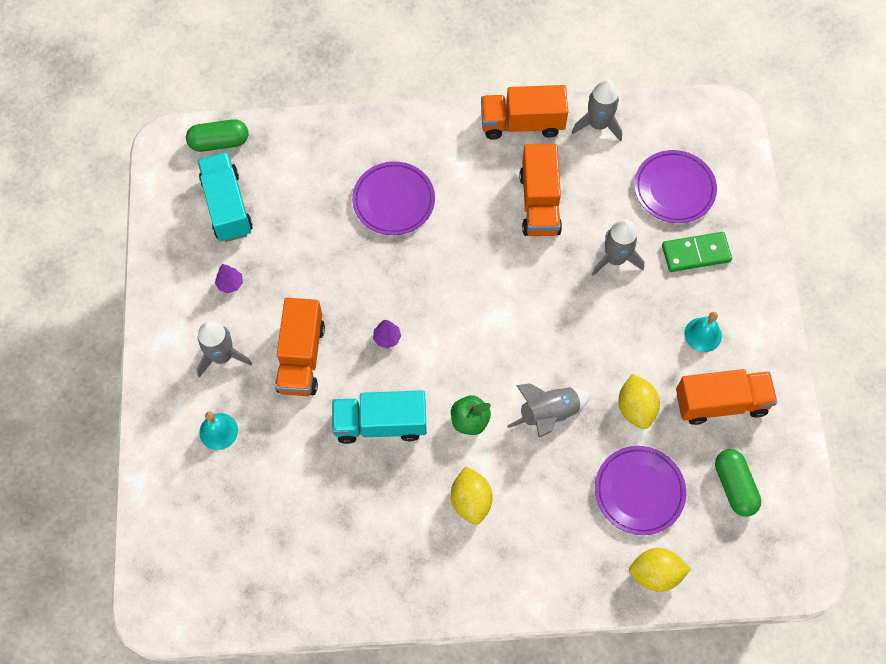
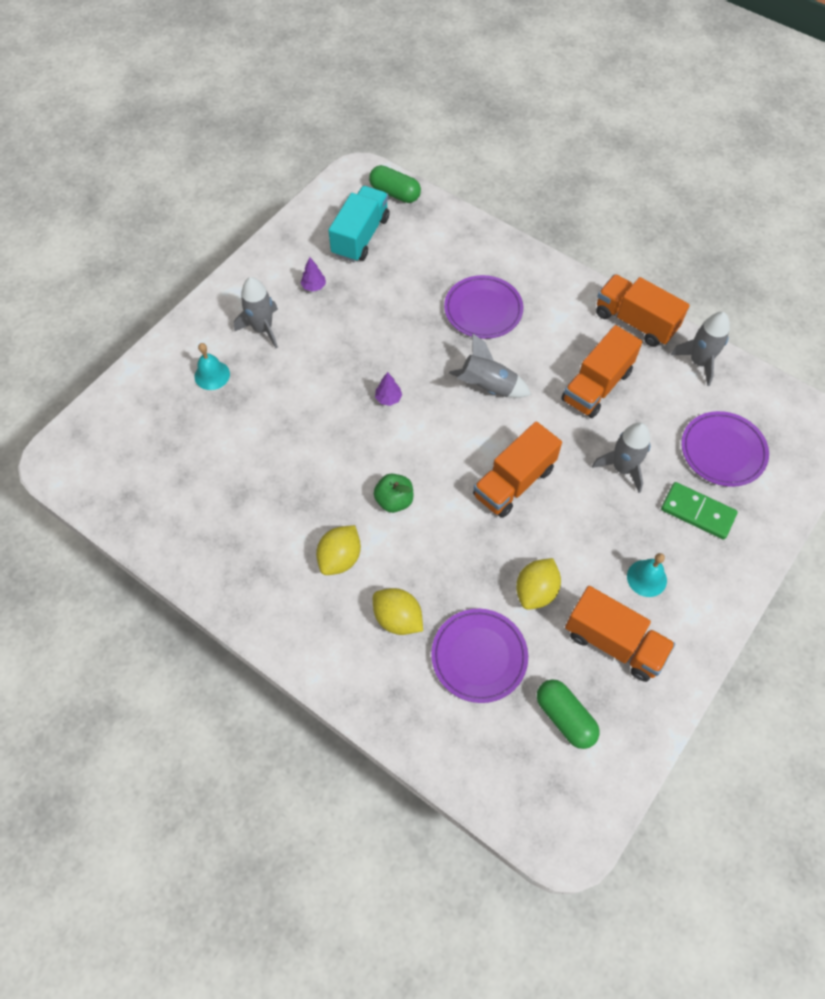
camera: 40 degrees right, 5 degrees down
(301, 357) = (315, 368): orange truck -> orange truck (514, 482)
(380, 423) = (327, 453): turquoise truck -> none
(549, 414) = (460, 542): grey rocket -> grey rocket (487, 387)
(655, 573) = (432, 731): yellow lemon -> yellow lemon (397, 618)
(734, 486) = (565, 717): green capsule -> green capsule turned 60 degrees counterclockwise

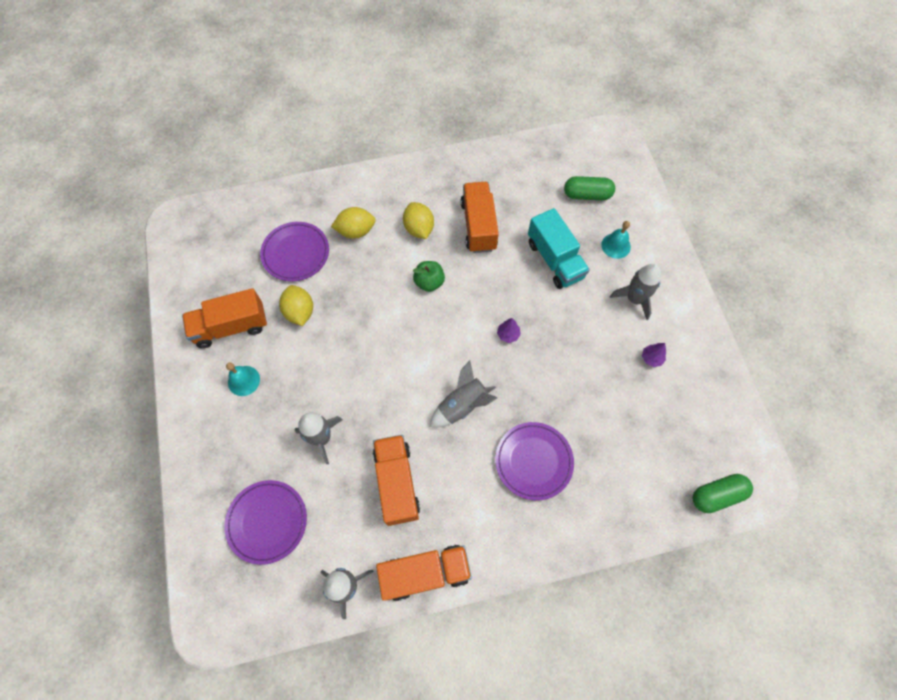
camera: 130 degrees right, 5 degrees up
(360, 236) = (682, 429): turquoise truck -> turquoise truck (555, 260)
(514, 482) = (377, 360): orange truck -> orange truck (478, 226)
(565, 717) = (224, 267): green capsule -> green capsule (587, 195)
(697, 512) = (248, 456): green domino -> none

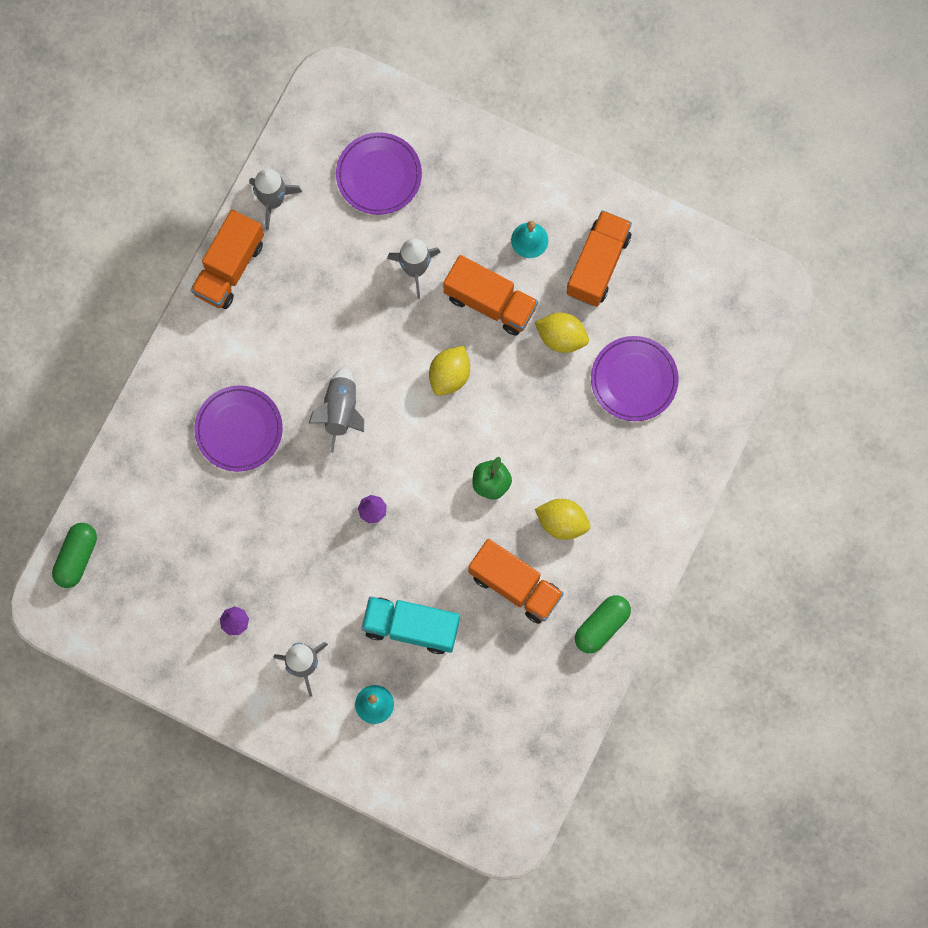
camera: 130 degrees right, 10 degrees up
(356, 231) = (612, 457): yellow lemon -> yellow lemon (449, 375)
(397, 483) = (320, 301): orange truck -> orange truck (490, 302)
(587, 195) = (457, 732): green capsule -> green capsule (602, 626)

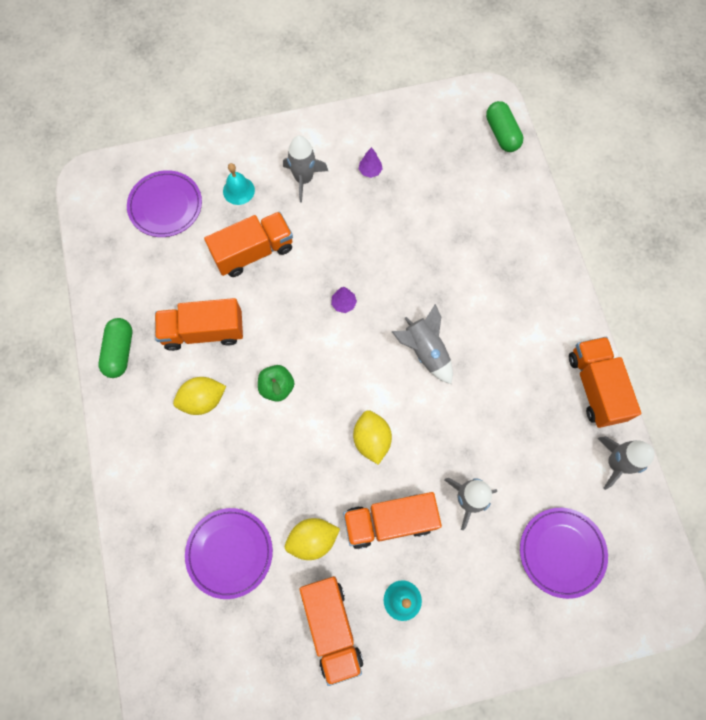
camera: 140 degrees right, 5 degrees down
(239, 429) = (480, 285): purple plate -> purple plate (165, 206)
(411, 627) = (253, 252): turquoise truck -> orange truck

